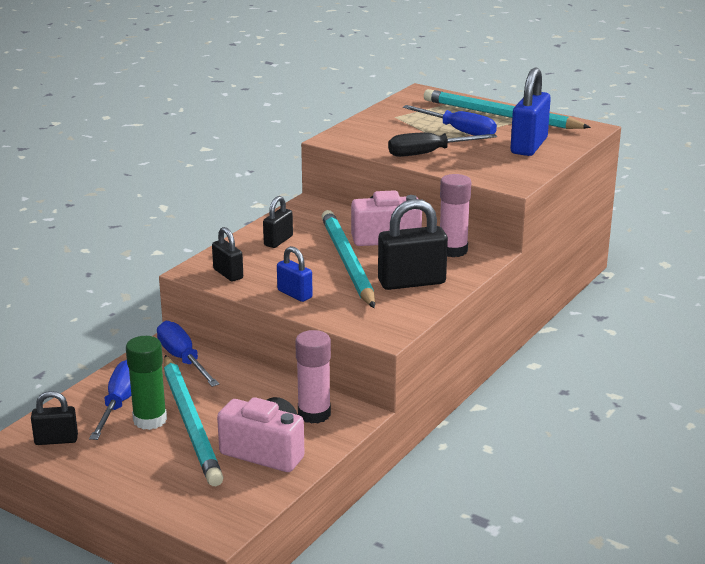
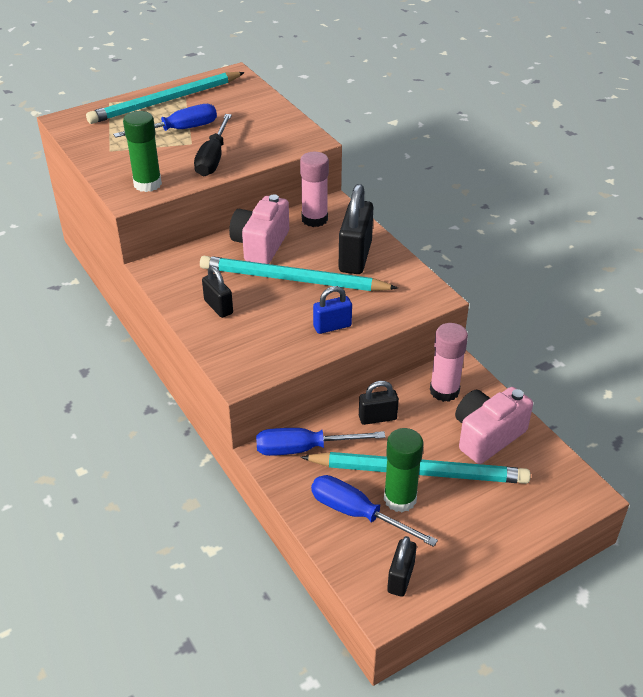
camera: 65 degrees left, 15 degrees up
(228, 274) = (263, 356): black padlock -> black padlock (377, 418)
(360, 140) = (147, 184): none -> green glue stick
(529, 146) = (243, 110): blue padlock -> none

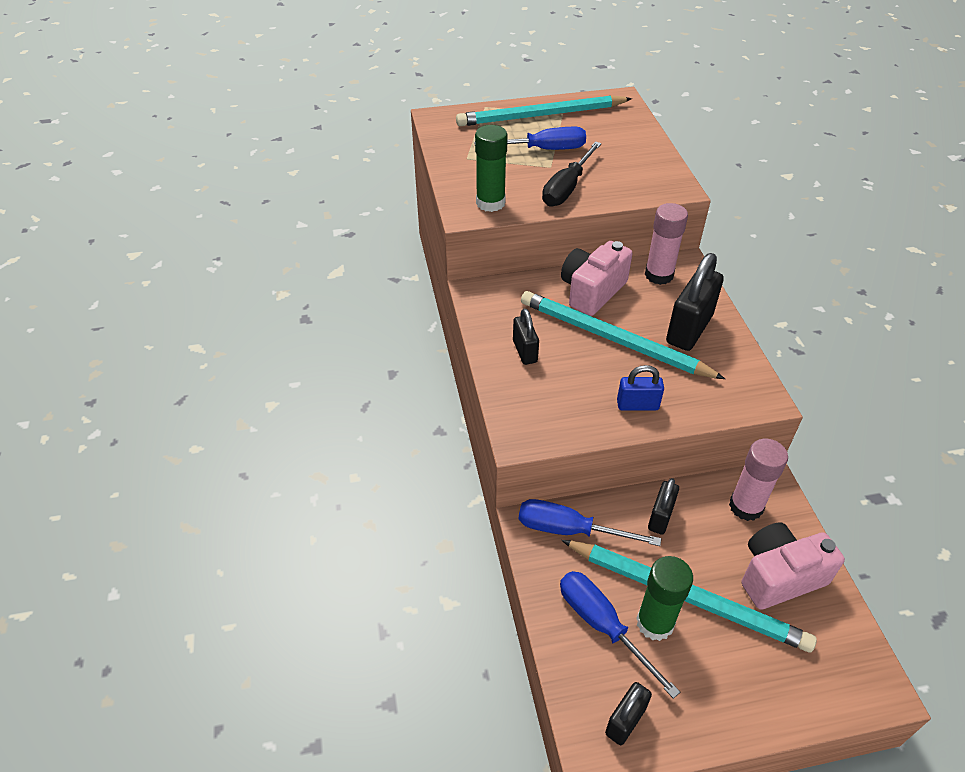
camera: 20 degrees right, 5 degrees up
(377, 418) = (660, 517): black padlock -> black padlock turned 75 degrees counterclockwise

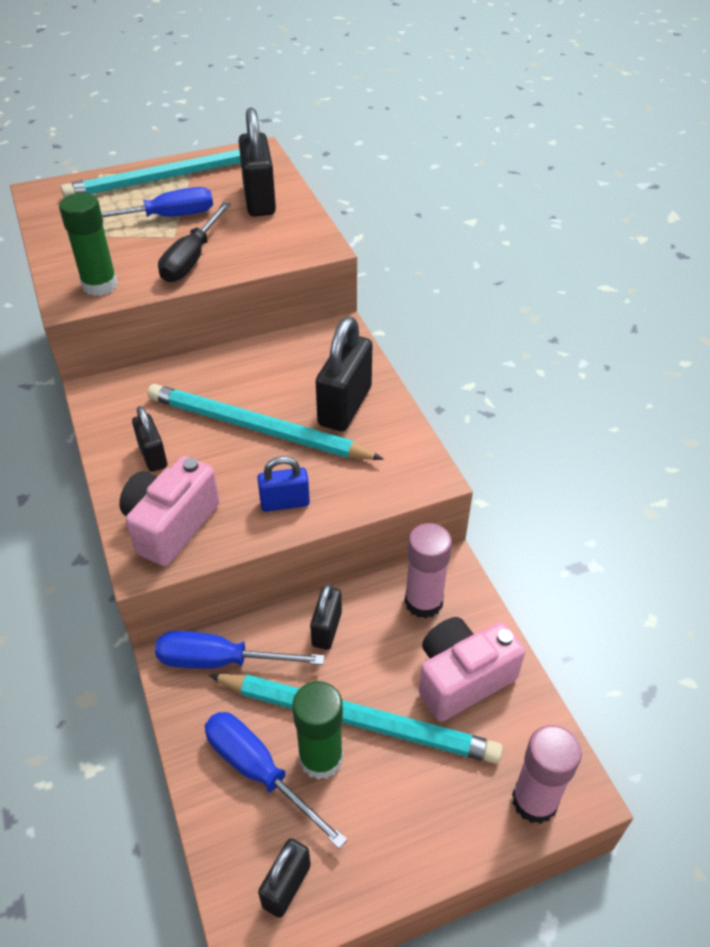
camera: 10 degrees left, 0 degrees up
(592, 291) = (234, 375): pink camera -> pink camera (171, 525)
(623, 142) = (259, 200): none -> black padlock
(659, 275) = (311, 347): pink glue stick -> pink glue stick (534, 800)

